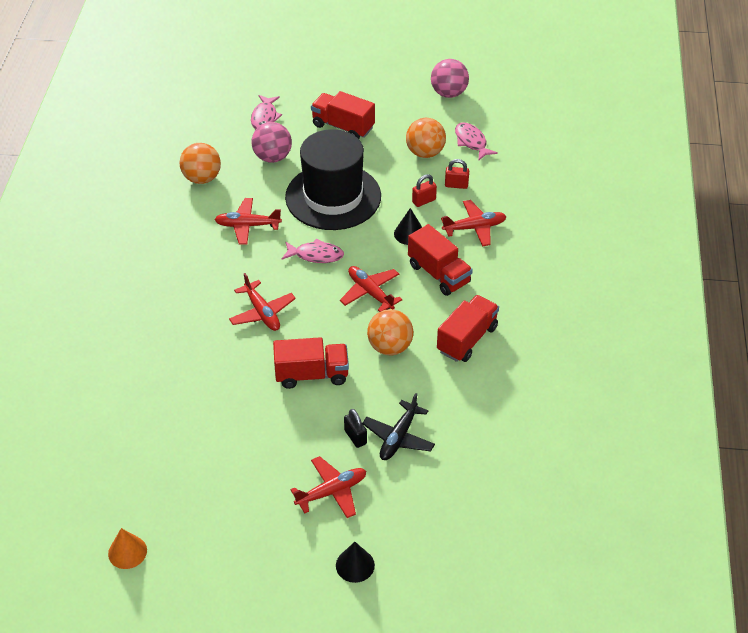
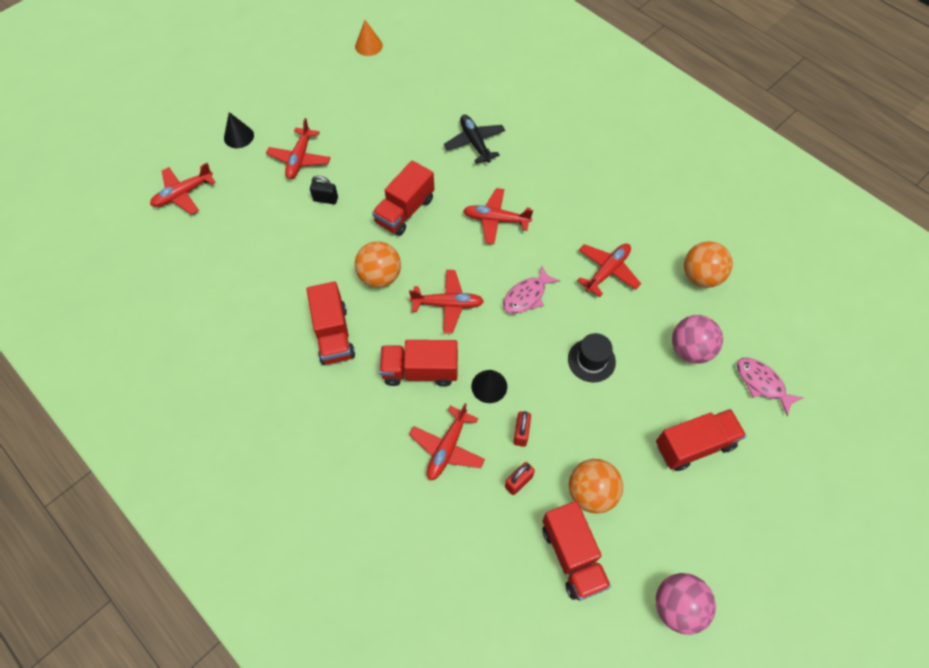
camera: 130 degrees right, 15 degrees up
(333, 197) = (591, 360): black hat -> black hat, size x0.43
(398, 437) = (298, 223): black plane -> black plane (475, 143)
(461, 550) = (183, 194): none -> red plane
(471, 142) = (572, 556): pink fish -> red truck

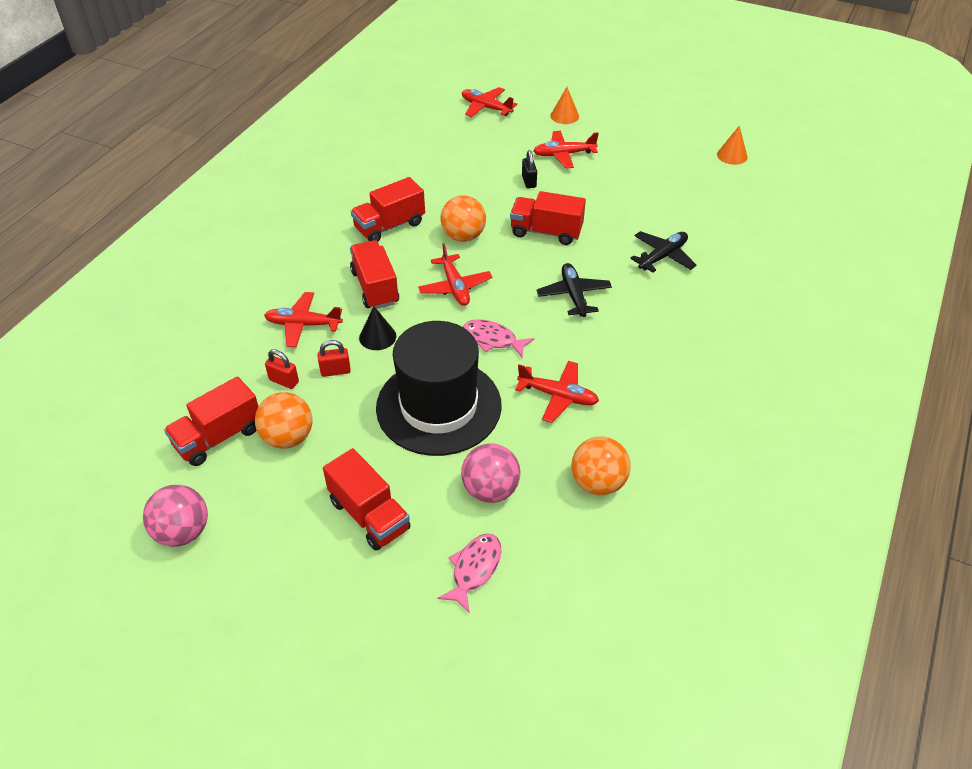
camera: 70 degrees right, 15 degrees down
(238, 136) = (564, 116): black cone -> orange cone
(496, 220) = (574, 295): red plane -> black plane
(591, 360) = (438, 406): black hat -> black hat, size x2.33

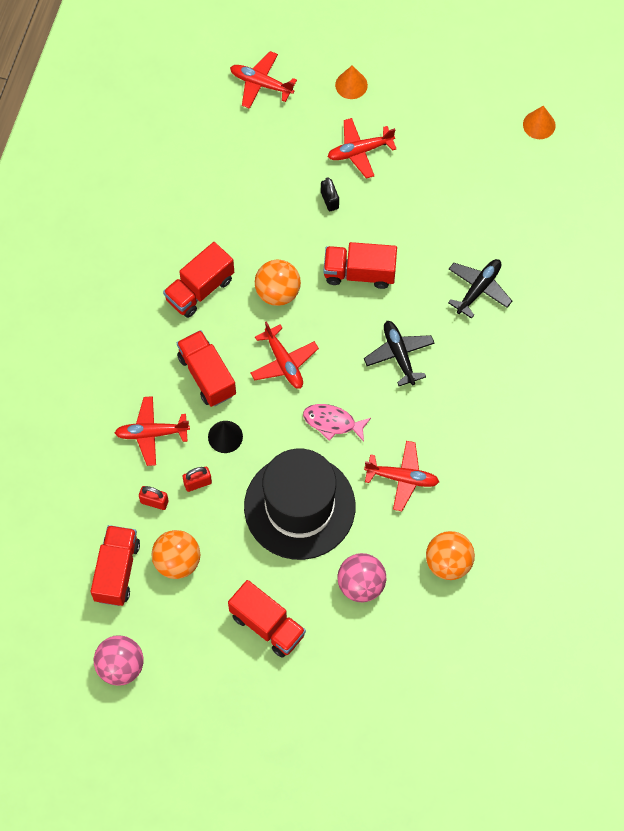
camera: 10 degrees left, 20 degrees up
(218, 437) = (117, 571): red truck -> red truck turned 150 degrees clockwise
(474, 569) = (362, 659): pink fish -> none

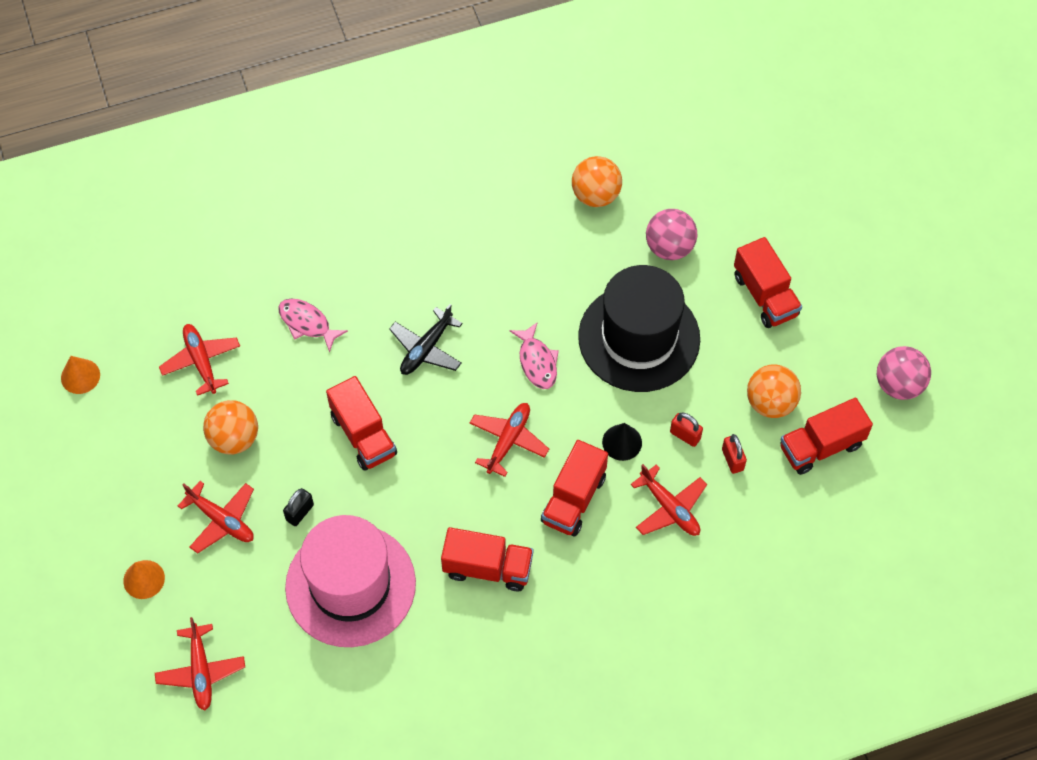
camera: 125 degrees left, 5 degrees down
(252, 200) = (350, 585): none -> pink hat
(267, 625) = (765, 295): red truck -> red truck turned 150 degrees clockwise
(277, 292) = (438, 494): orange ball -> orange ball (234, 438)
(402, 478) = (546, 274): red plane -> red plane (201, 361)
(479, 289) = (307, 323): black plane -> pink fish

